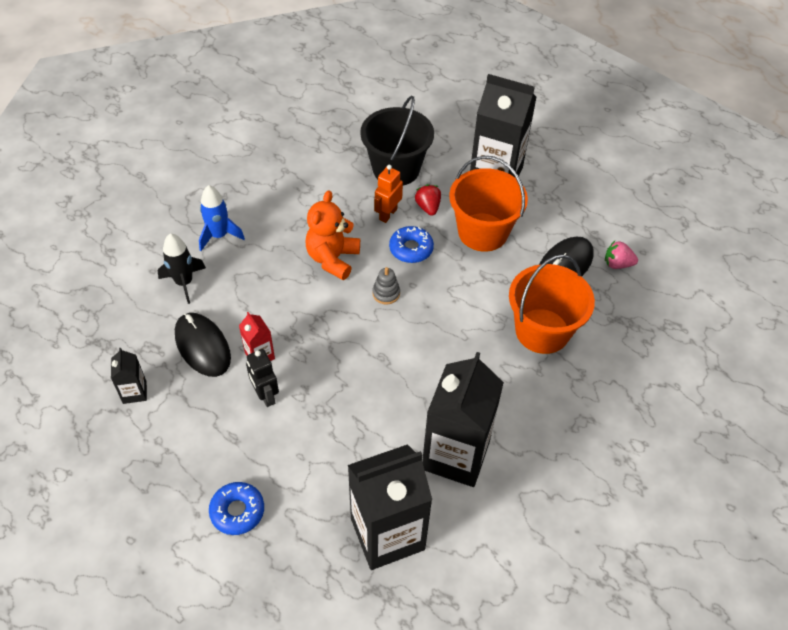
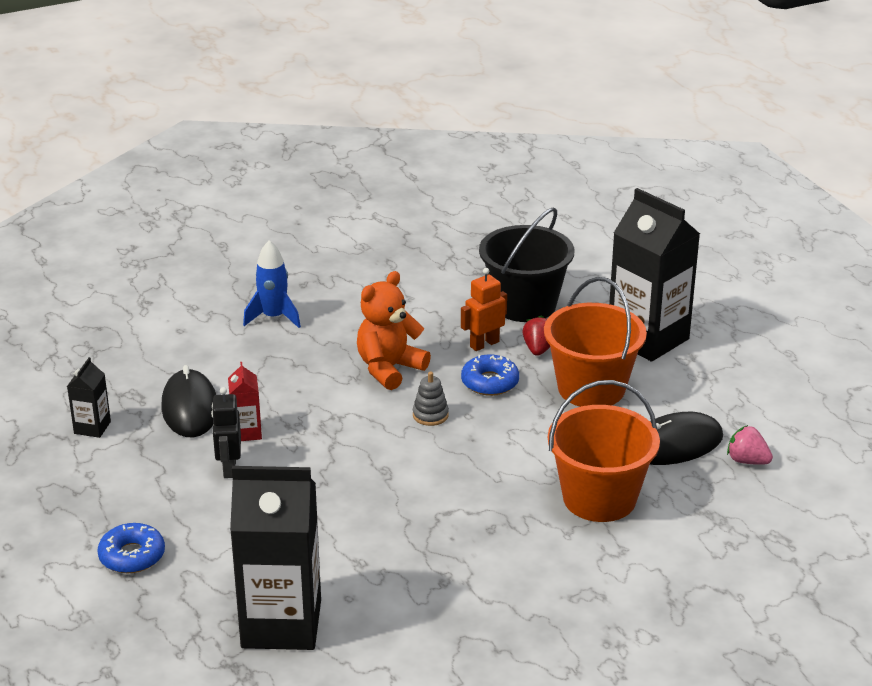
camera: 25 degrees right, 20 degrees down
(184, 282) = (207, 349): black rocket -> none
(456, 455) = (409, 580): black carton -> none

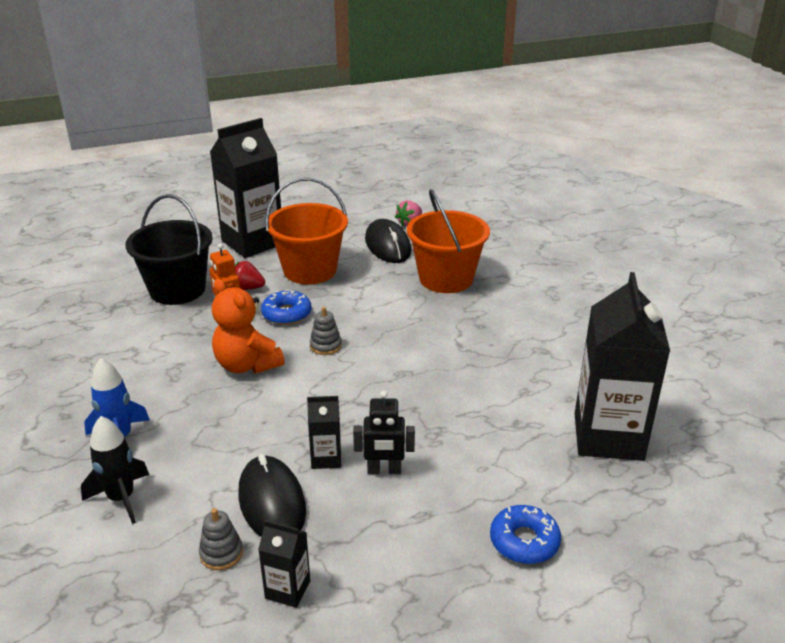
camera: 85 degrees left, 0 degrees up
(133, 390) = (221, 553): none -> grey stacking toy
(190, 408) = (271, 502): black mouse -> black mouse turned 75 degrees clockwise
(198, 333) = (121, 498): none -> black rocket
(246, 432) = (326, 458): red carton -> black carton

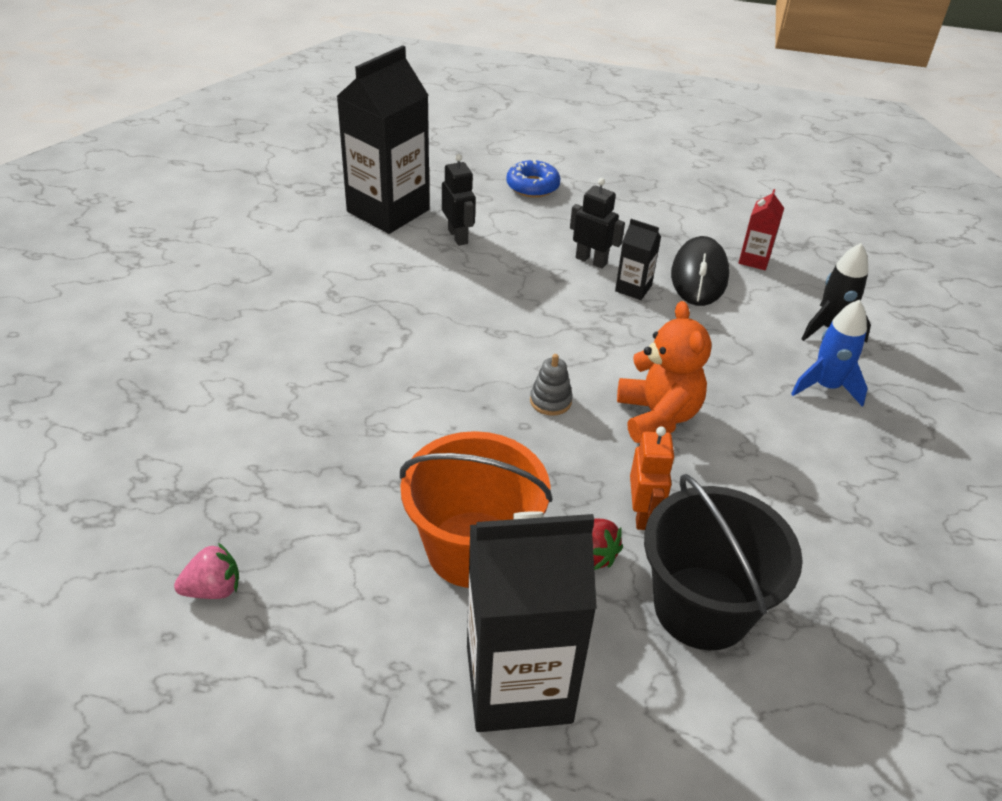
camera: 150 degrees left, 10 degrees up
(221, 553) = (754, 260): grey stacking toy -> red carton
(286, 314) = (564, 474): blue donut -> none
(287, 589) = (714, 224): black carton -> none
(387, 245) = (308, 547): black mouse -> none
(446, 278) = (307, 434): orange bucket -> none
(520, 439) = (458, 236): none -> black robot

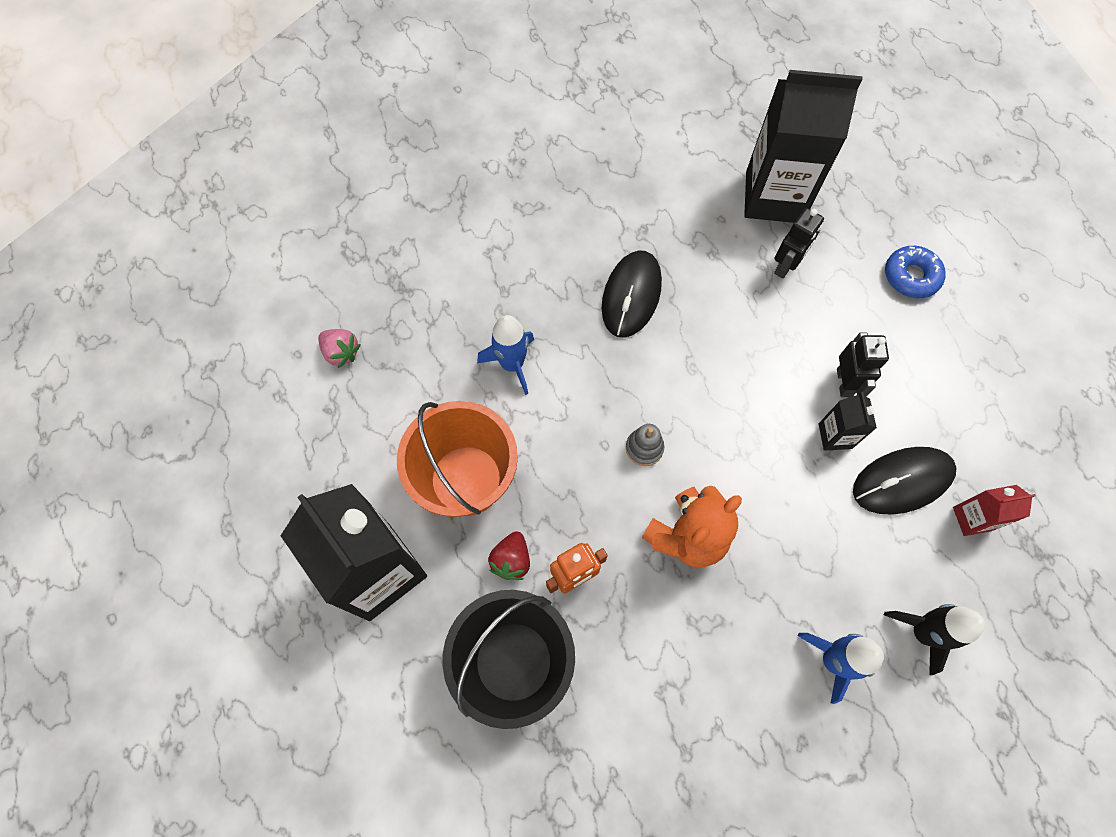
camera: 60 degrees right, 25 degrees up
(377, 449) = (512, 364): none -> blue rocket
(390, 333) = (631, 295): none -> black mouse

